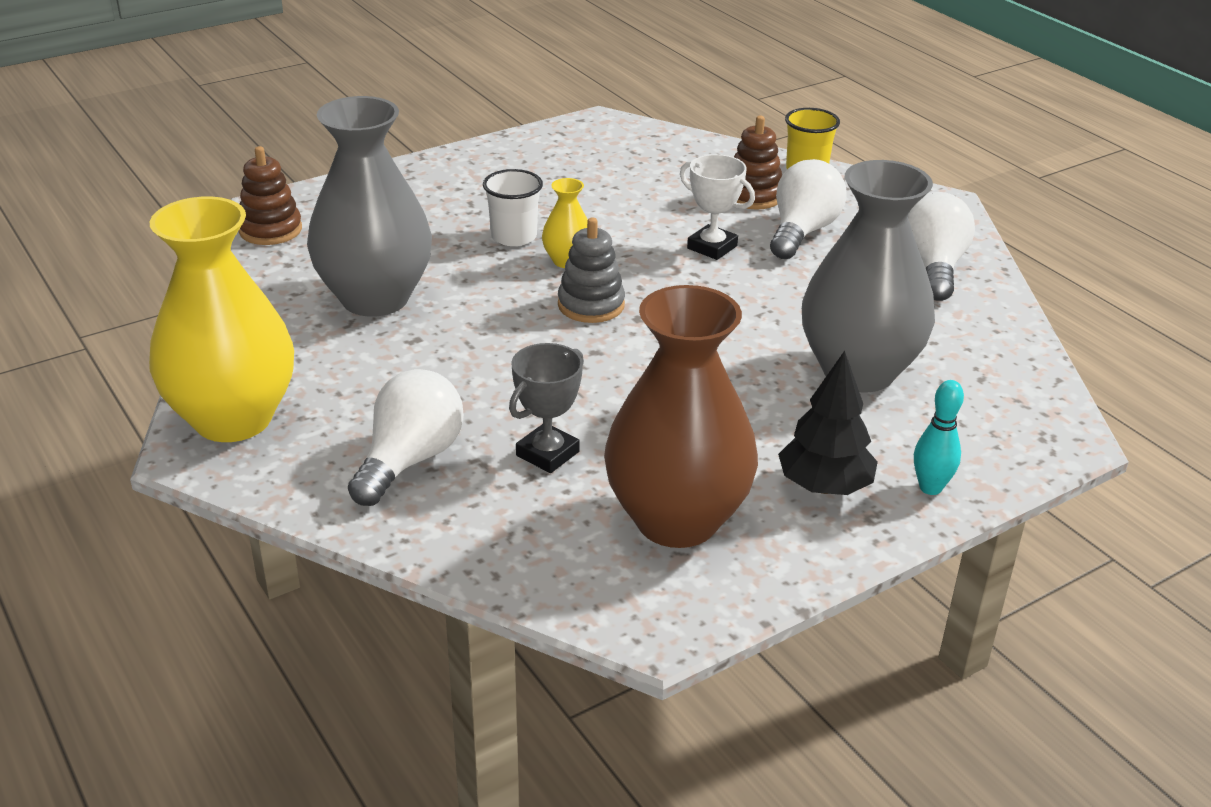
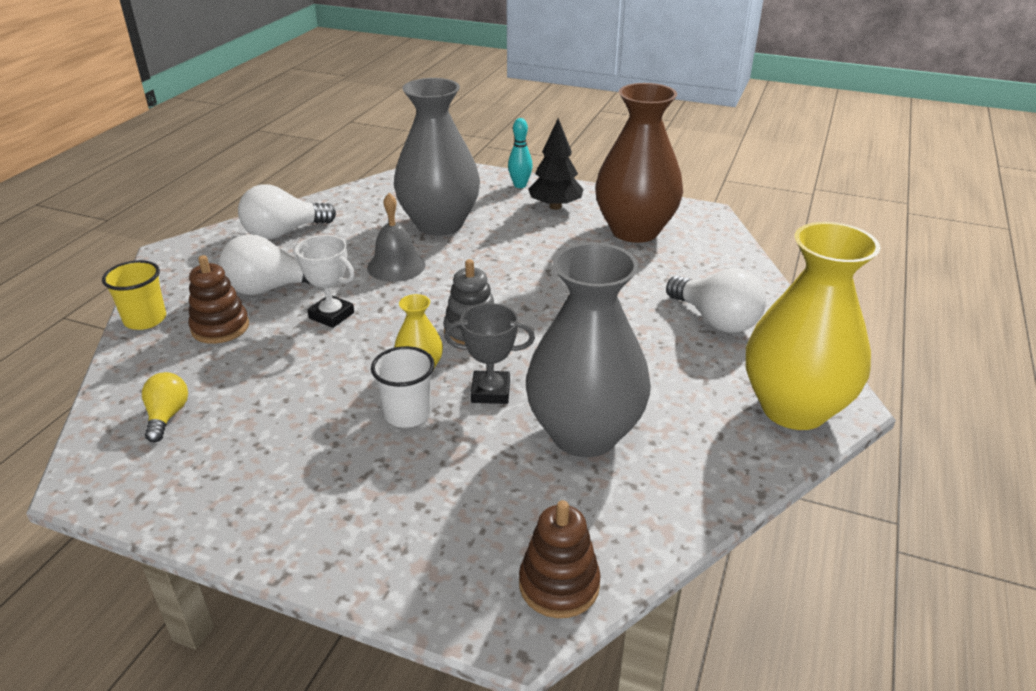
camera: 125 degrees left, 0 degrees up
(410, 460) = (715, 320): white light bulb -> white light bulb turned 120 degrees counterclockwise
(547, 454) = (642, 282): grey trophy -> grey trophy (490, 391)
(642, 154) = (167, 416): none -> yellow light bulb
(712, 247) = (331, 315): white trophy -> white trophy turned 60 degrees counterclockwise
(776, 308) = (396, 266): none -> grey bell

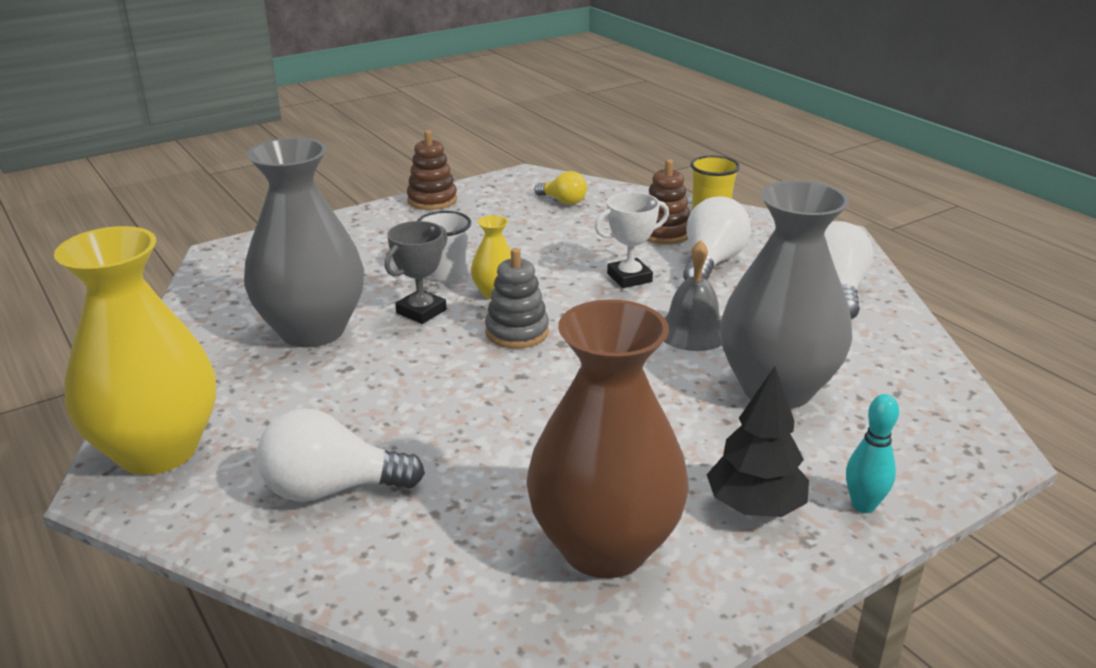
camera: 125 degrees right, 5 degrees down
(559, 585) = (222, 272): brown stacking toy -> brown stacking toy (432, 200)

